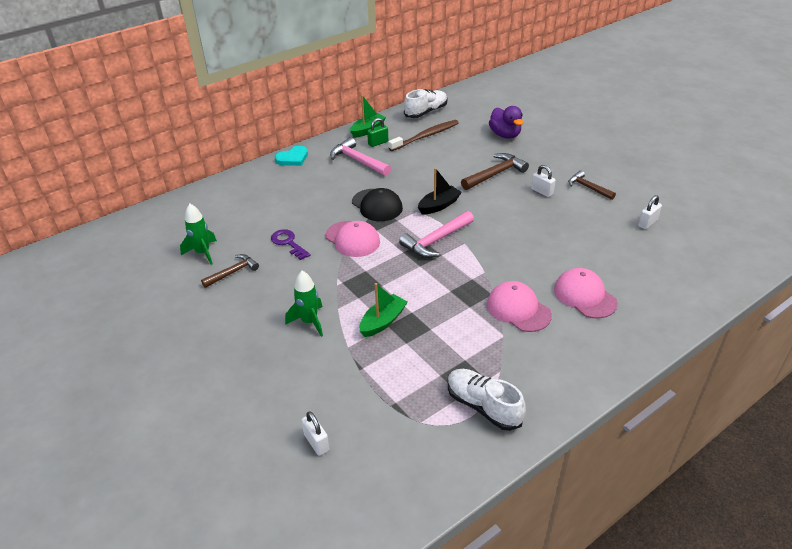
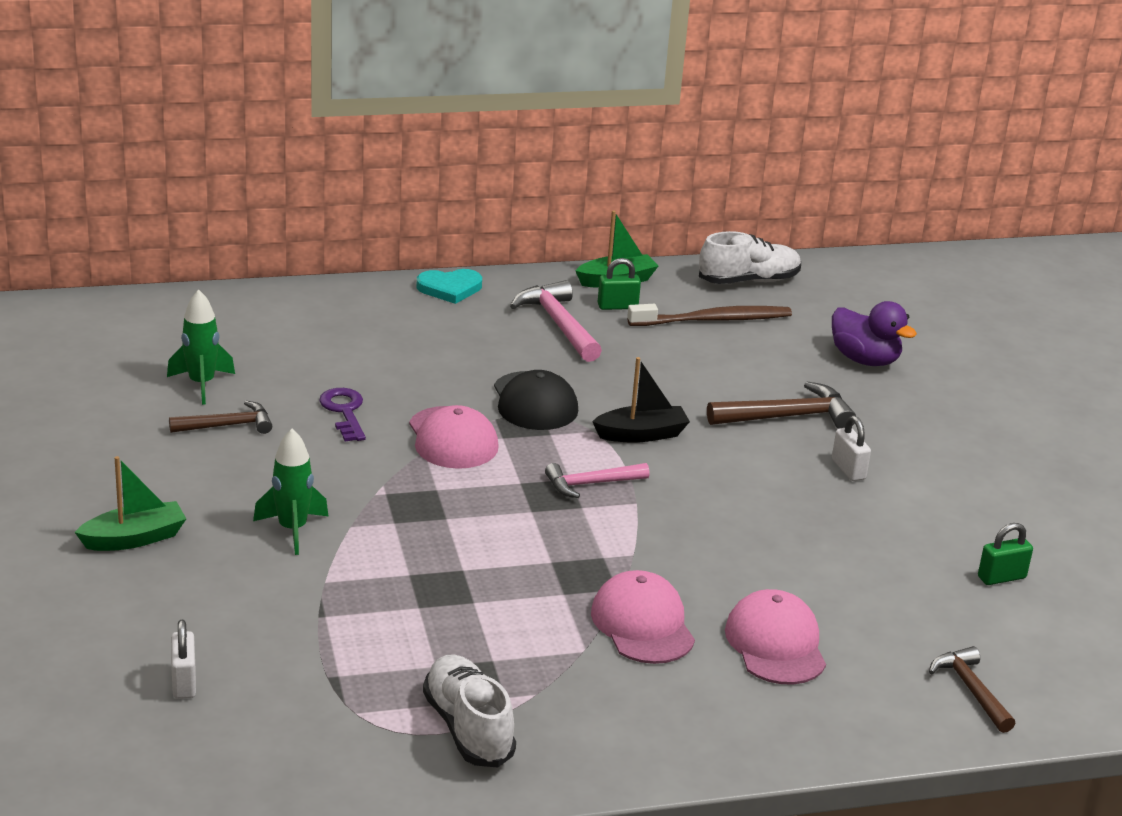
camera: 20 degrees right, 10 degrees down
(383, 321) = (406, 567): green boat -> green boat (134, 538)
(436, 240) = (591, 484): pink hammer -> pink hammer, size x0.66
(505, 135) = (865, 360): purple duck -> purple duck turned 45 degrees counterclockwise
(588, 188) = (943, 489): brown hammer -> brown hammer (971, 690)
(647, 223) = (1001, 577): white padlock -> green padlock

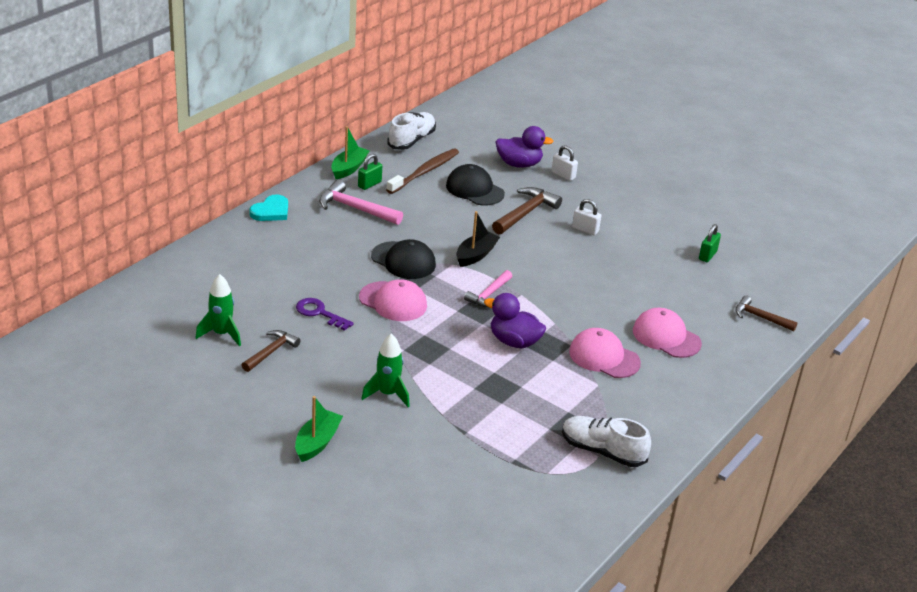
camera: 40 degrees left, 5 degrees up
(184, 682) = (452, 504): white padlock -> white padlock (563, 175)
(543, 549) = (514, 342): none -> purple duck
(754, 364) = (474, 189): none -> black cap

